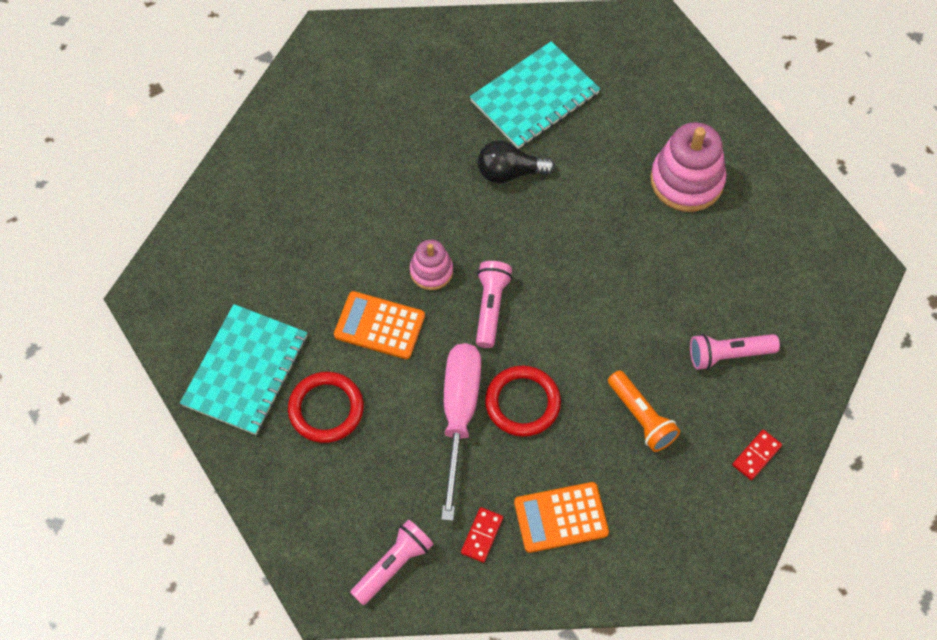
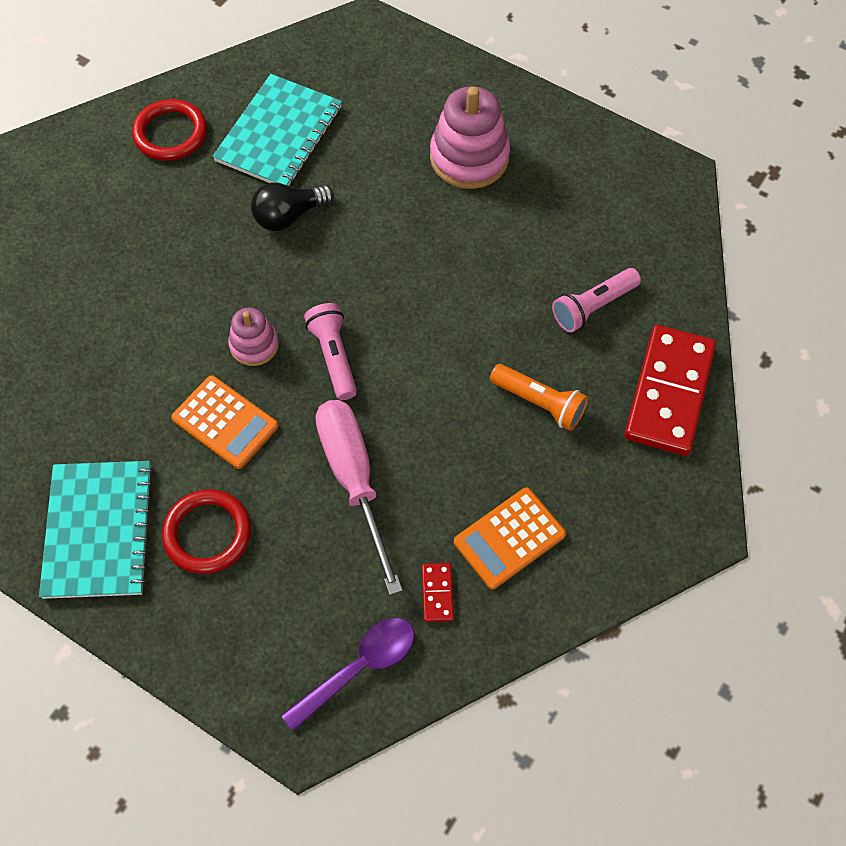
camera: 25 degrees left, 0 degrees up
(379, 326) = (225, 422): orange calculator -> orange calculator turned 135 degrees counterclockwise
(393, 565) = (359, 667): pink flashlight -> purple spoon
(522, 403) = (413, 439): red ring -> red ring (170, 133)
(756, 456) = (669, 393): red domino -> red domino, size x2.39

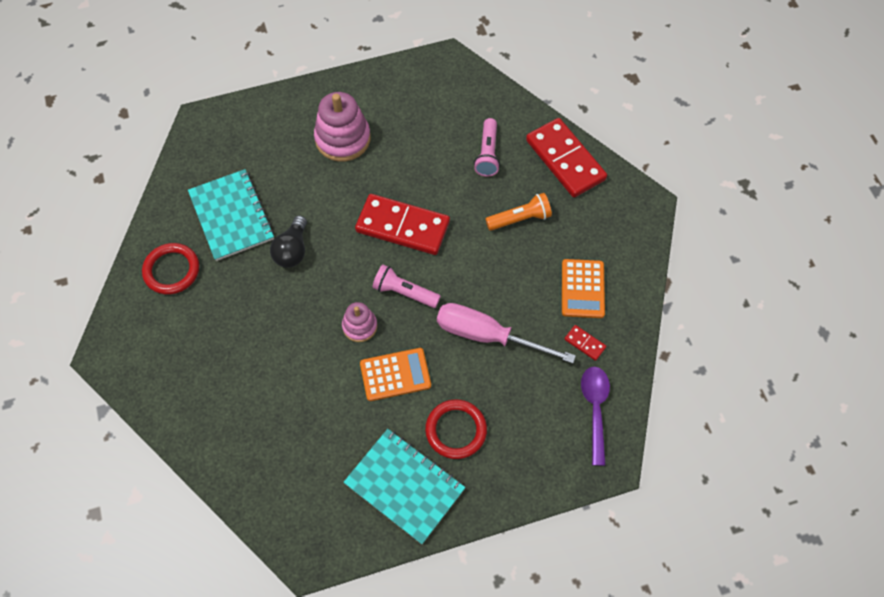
camera: 50 degrees left, 0 degrees up
(415, 294) = (403, 226): none -> red domino

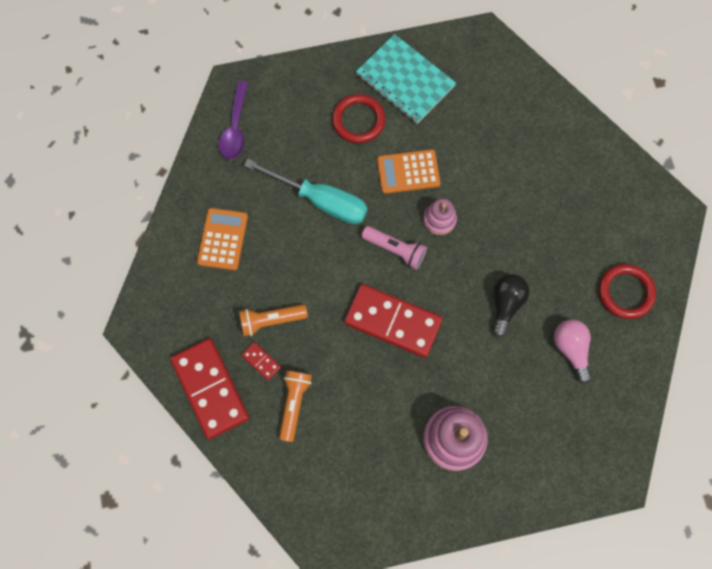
camera: 175 degrees left, 10 degrees up
(232, 216) = (571, 349): turquoise notebook -> pink light bulb
(487, 154) = (294, 404): pink flashlight -> orange flashlight
(487, 336) = (320, 200): pink screwdriver -> turquoise screwdriver
(585, 343) = (232, 186): red domino -> red domino (261, 361)

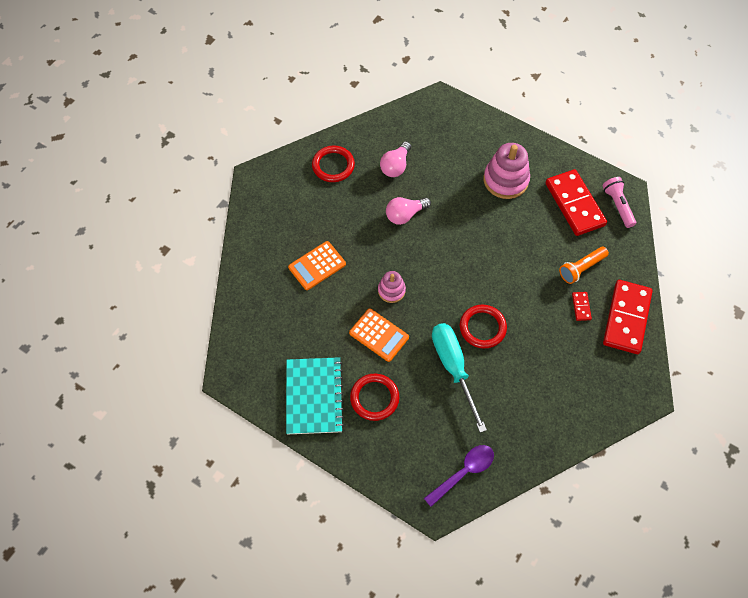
camera: 135 degrees left, 10 degrees down
(223, 239) = (542, 401): orange calculator -> orange calculator (317, 266)
(271, 320) = (554, 324): orange flashlight -> none
(330, 258) = (482, 327): none -> red ring
(392, 322) = (480, 261): red domino -> red domino (574, 204)
(395, 250) = (437, 297): pink flashlight -> pink flashlight (617, 205)
(506, 304) = (405, 215): black light bulb -> pink light bulb

